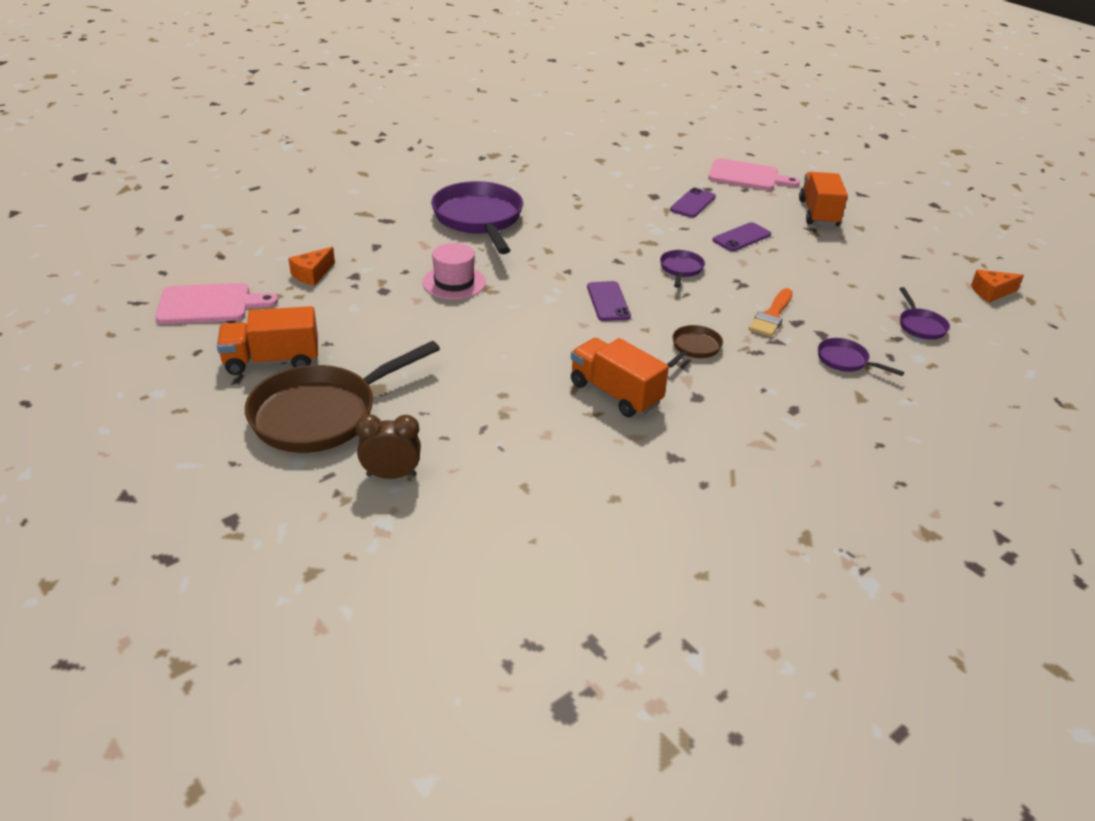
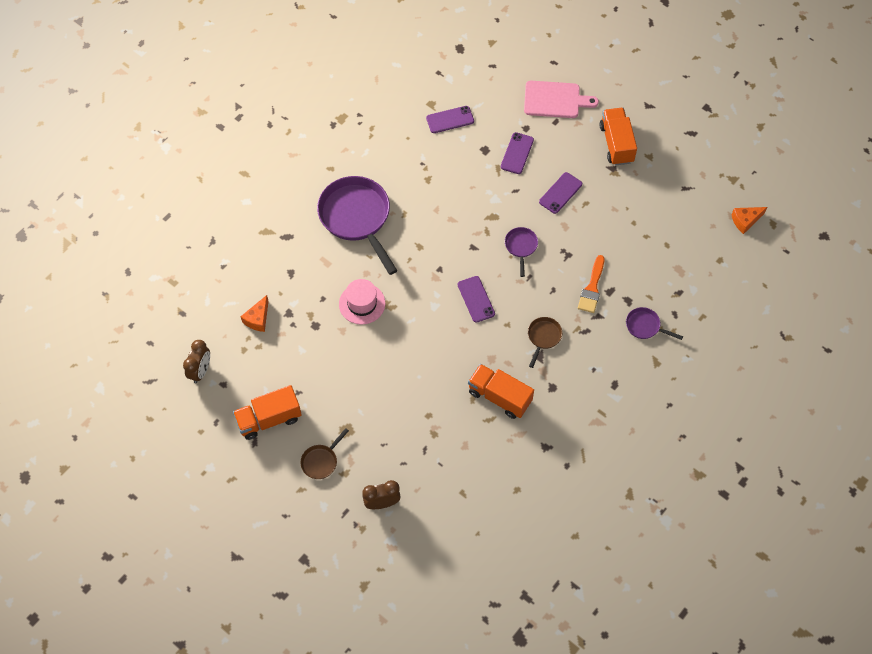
camera: 10 degrees left, 25 degrees up
(209, 304) = (200, 371): pink cutting board -> brown clock
(321, 414) = (321, 461): brown pan -> brown pan, size x0.46
(618, 172) = (450, 119): none -> purple phone
(920, 326) = (695, 274): purple pan -> none

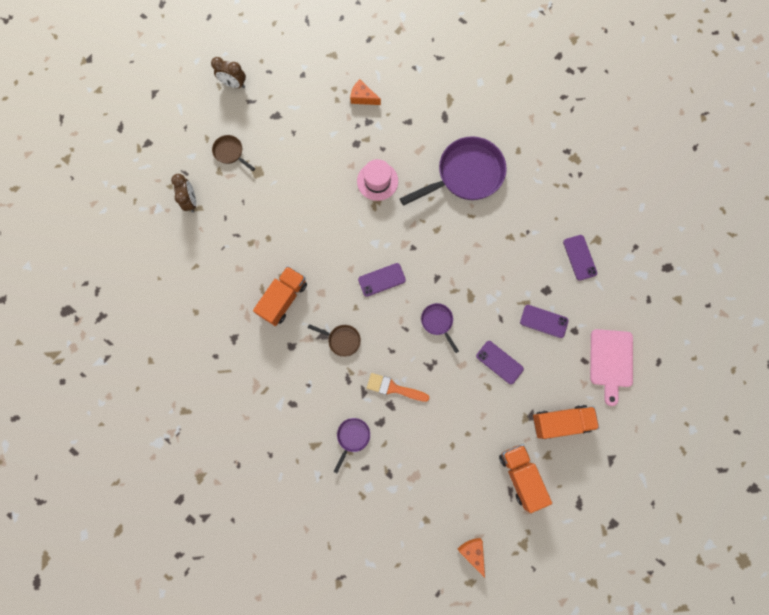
camera: 90 degrees right, 15 degrees up
(200, 371) = (315, 57): brown clock -> brown clock (234, 84)
(269, 419) = (270, 111): orange truck -> orange truck (520, 475)
(521, 247) = (438, 322): purple pan -> purple pan turned 120 degrees counterclockwise

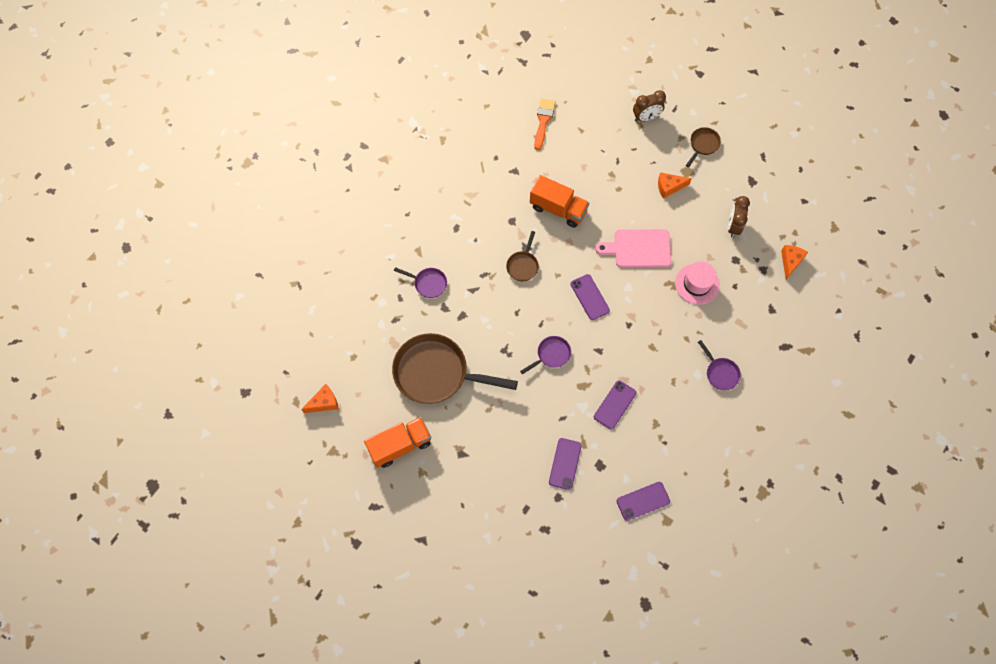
camera: 85 degrees right, 10 degrees down
(234, 84) = (778, 139): brown clock -> brown clock (733, 226)
(272, 190) = (669, 187): none -> orange cheese
(393, 388) = (479, 317): orange brush -> orange brush (543, 121)
(449, 435) = (436, 373): none -> brown pan
(466, 174) = (720, 373): purple pan -> purple pan, size x0.46
(499, 362) = (515, 419): purple phone -> purple phone (614, 405)
(561, 422) = (457, 485): orange truck -> none
(611, 361) = (528, 538): pink cutting board -> pink cutting board (638, 248)

